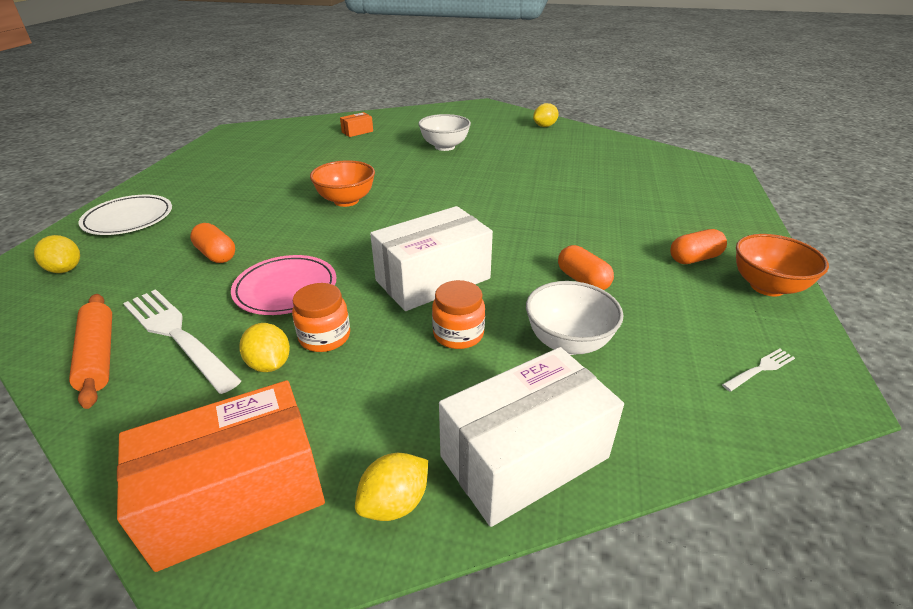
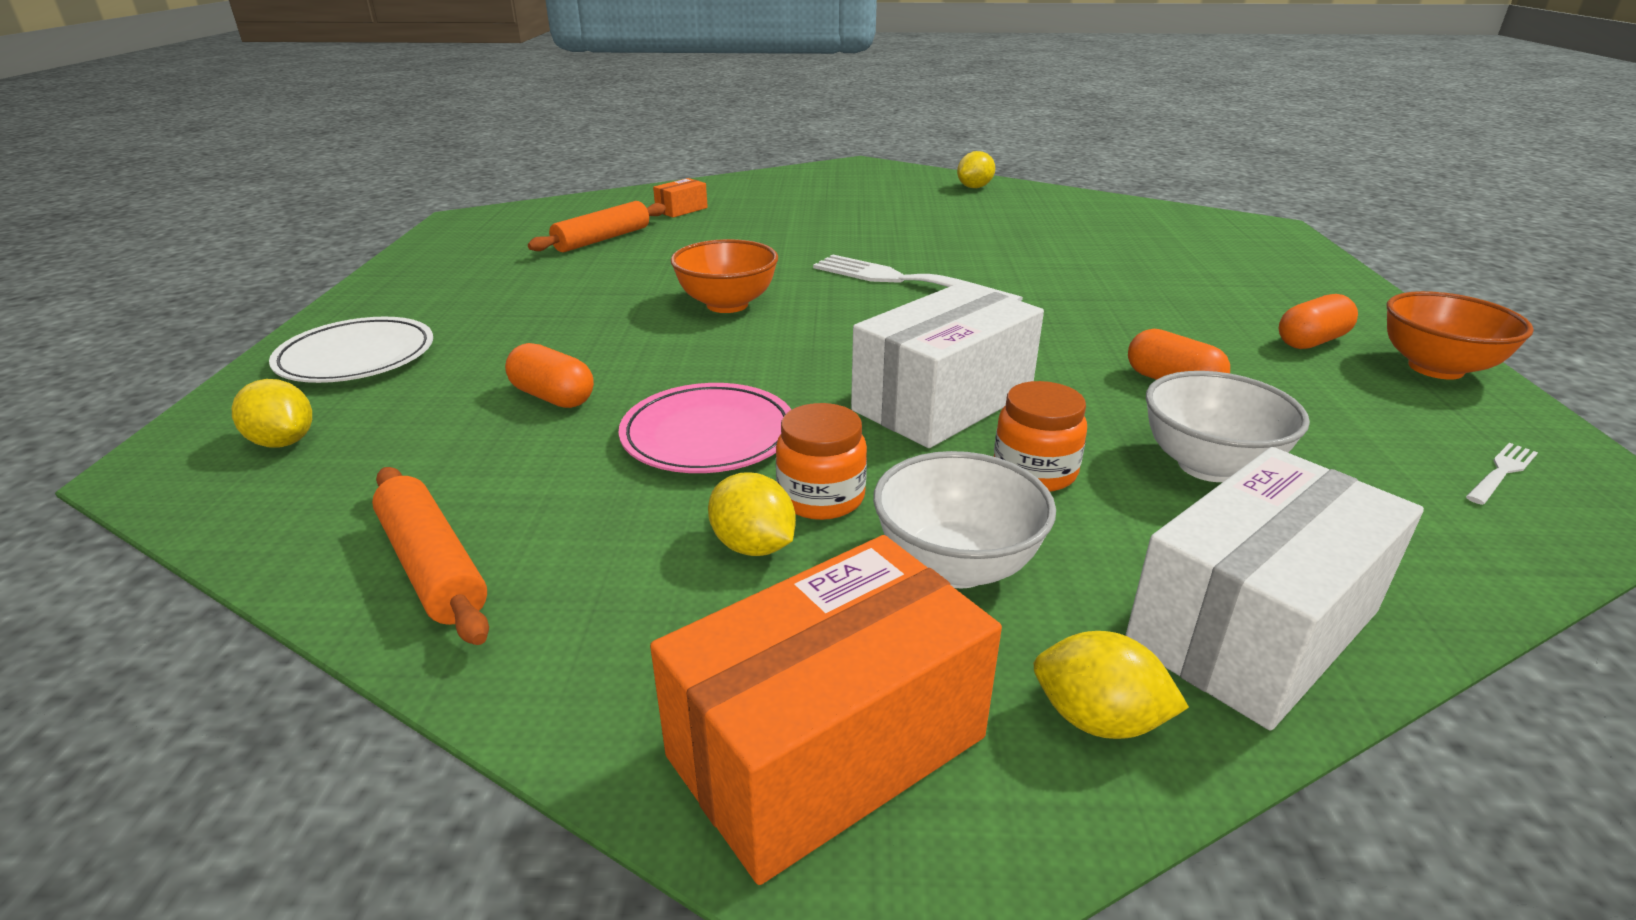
camera: 10 degrees left, 5 degrees down
(176, 335) = (558, 520): white fork -> white fork (904, 281)
(301, 150) = (602, 239): none -> orange rolling pin
(395, 503) = (1097, 719): yellow lemon -> yellow lemon turned 75 degrees clockwise
(444, 147) = (838, 222): white bowl -> white bowl (956, 565)

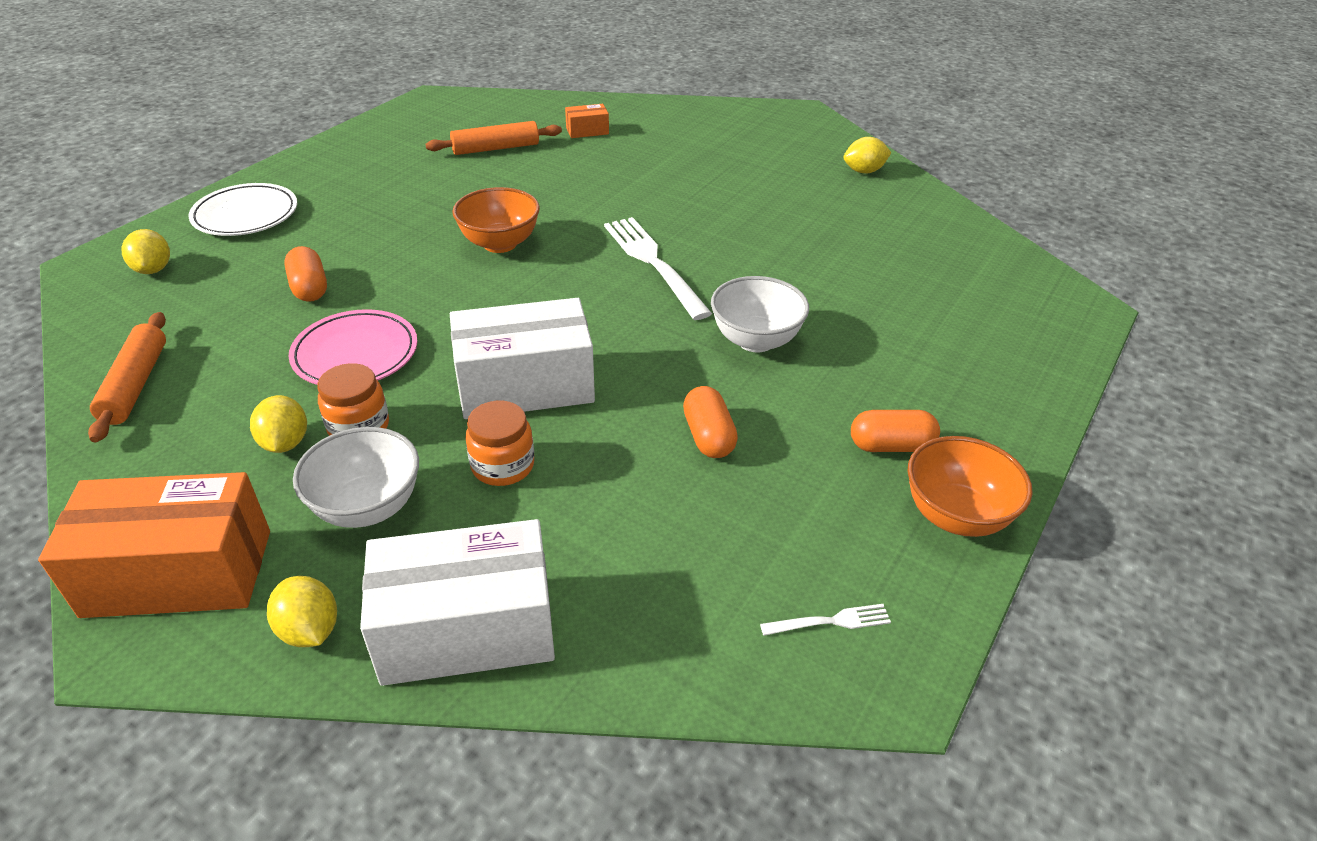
camera: 30 degrees right, 10 degrees up
(1208, 466) = (621, 514): white bowl -> white bowl (755, 340)

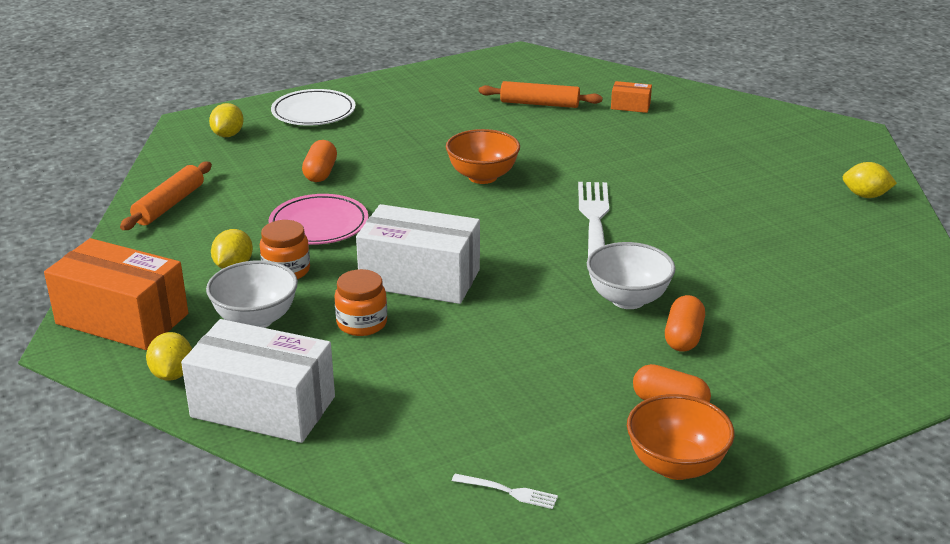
camera: 30 degrees right, 10 degrees down
(708, 436) = (527, 352): orange capsule -> orange capsule (683, 337)

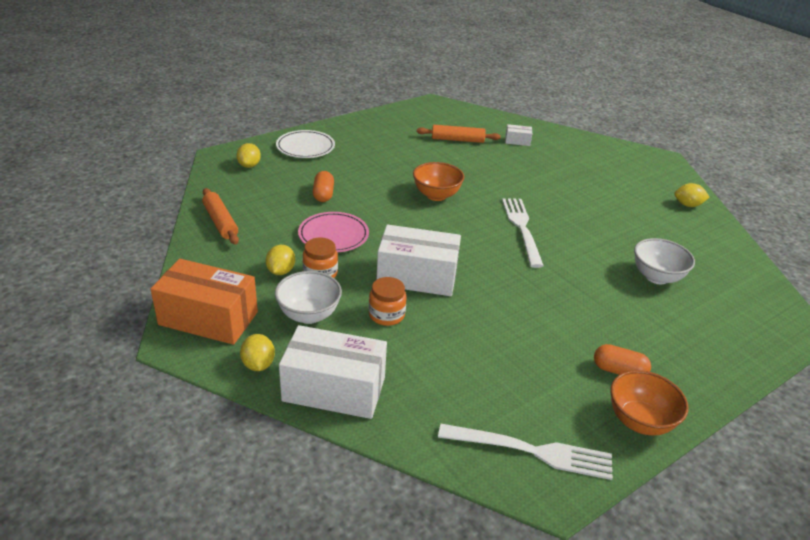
camera: 10 degrees left, 5 degrees up
(169, 205) = (220, 222): orange rolling pin -> orange rolling pin turned 45 degrees counterclockwise
(509, 491) = (532, 451): white fork -> white fork, size x2.22
(628, 299) = (563, 288): white bowl -> white bowl (656, 277)
(630, 106) = (517, 141): orange box -> white box
(683, 337) = (610, 317): orange capsule -> none

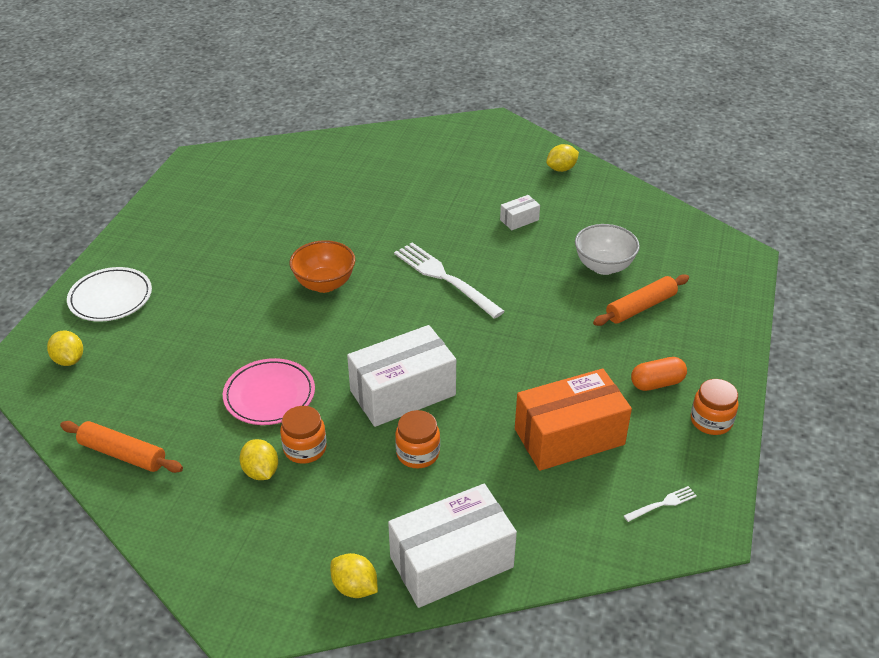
camera: 35 degrees left, 5 degrees up
(208, 318) = (246, 574): orange box -> orange box (569, 437)
(309, 315) = (344, 502): white bowl -> none
(323, 194) = (202, 350): orange capsule -> none
(457, 140) = (275, 199): orange rolling pin -> orange rolling pin (641, 307)
(517, 141) = (338, 169): white box -> white box (519, 220)
(532, 451) = (662, 504): white fork -> white fork, size x0.45
(639, 421) = (711, 421): orange bowl -> orange jar

